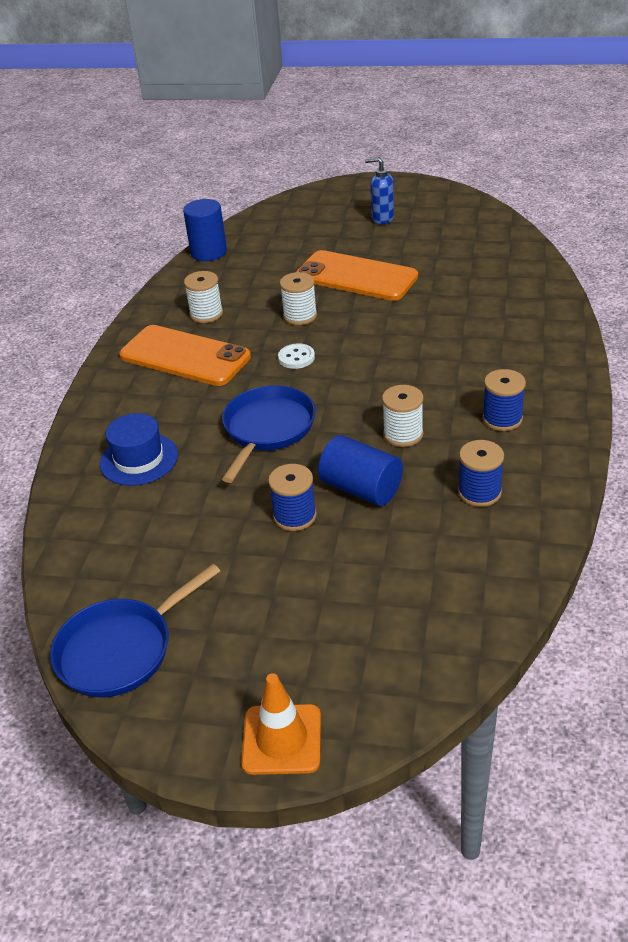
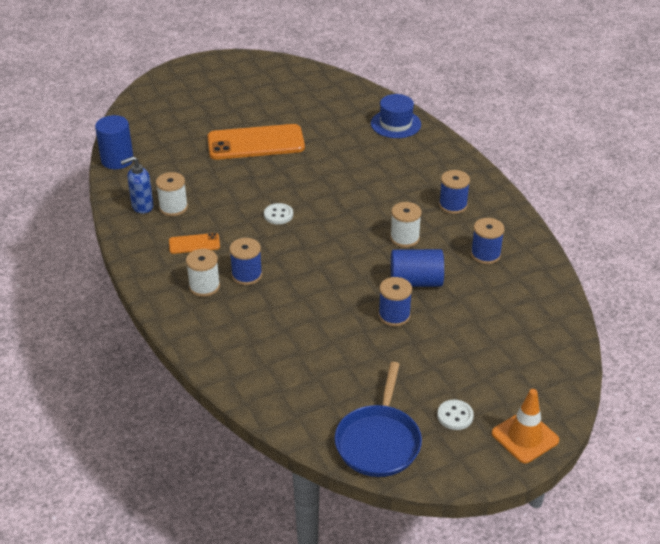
camera: 40 degrees left, 0 degrees up
(139, 459) = (247, 326): blue hat -> blue hat (395, 124)
(185, 356) = (194, 244): orange phone -> orange phone, size x0.47
(197, 407) = (247, 275): none -> blue spool
(231, 667) = (455, 416): none -> white button
(267, 429) = (314, 270): blue pan -> none
(300, 316) = (247, 185): white spool -> white spool (204, 286)
(382, 218) = (226, 93): blue soap dispenser -> blue soap dispenser (142, 206)

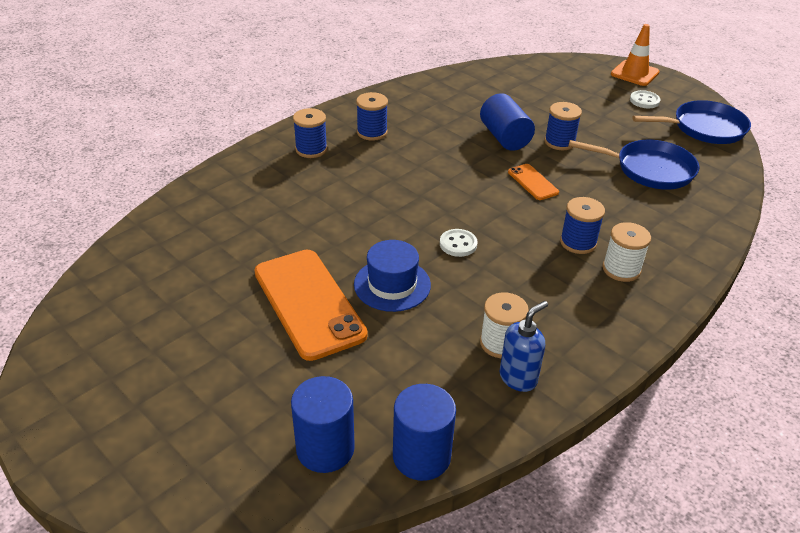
camera: 110 degrees left, 0 degrees up
(142, 206) = (518, 378): blue soap dispenser -> blue soap dispenser turned 90 degrees counterclockwise
(145, 132) = (325, 449): none -> blue cylinder
(194, 244) = (557, 300): orange phone -> orange phone (532, 182)
(322, 360) = (649, 169): none -> blue pan
(395, 124) = (221, 190): blue hat -> blue hat (392, 285)
(404, 238) = (444, 152): white spool -> none
(485, 254) = (439, 107): blue spool -> blue spool (311, 149)

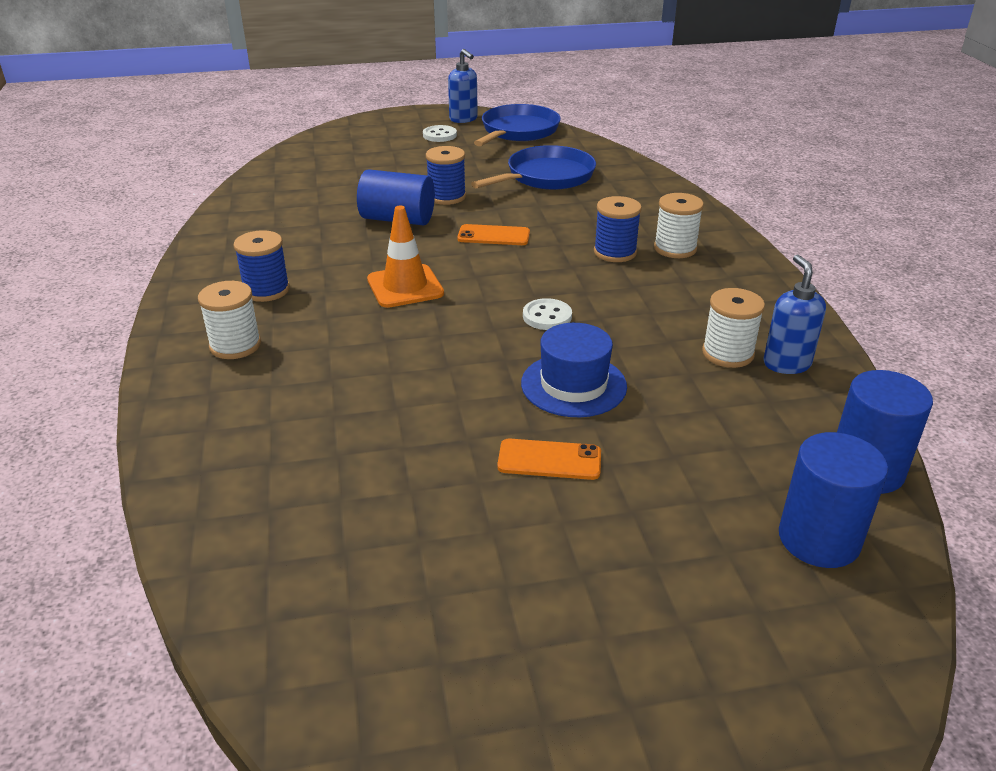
camera: 55 degrees left, 5 degrees down
(308, 303) = (549, 460): orange phone -> orange phone, size x0.47
(311, 149) = (235, 345): blue spool -> white spool
(634, 73) = (390, 121): orange traffic cone -> orange traffic cone (405, 287)
(686, 99) = (463, 119): none -> blue soap dispenser

